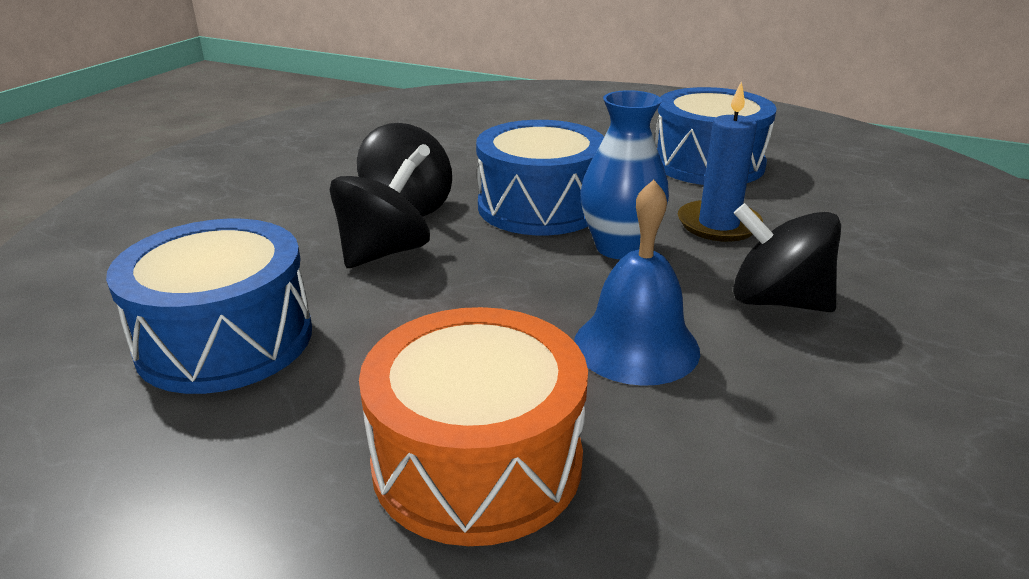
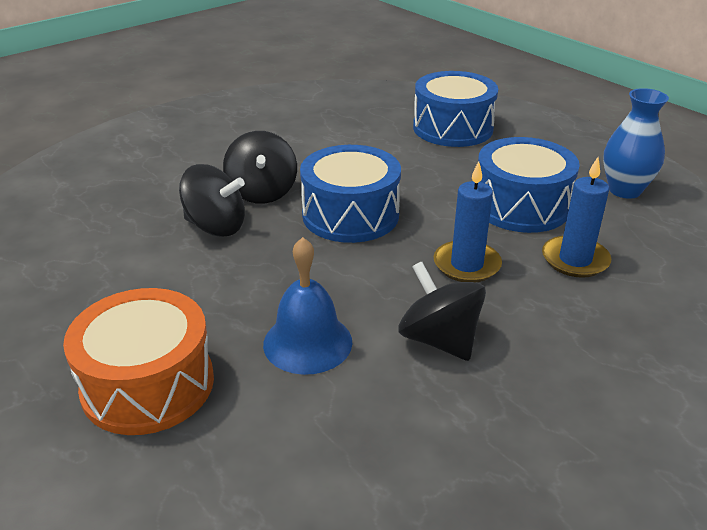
camera: 25 degrees right, 5 degrees up
(225, 340) = (82, 264): blue drum -> blue drum (453, 128)
(383, 253) = (216, 226): black spinning top -> black spinning top turned 45 degrees clockwise
(619, 248) = (372, 265): blue vase -> blue vase (624, 190)
(814, 197) = (575, 260): none -> blue candle

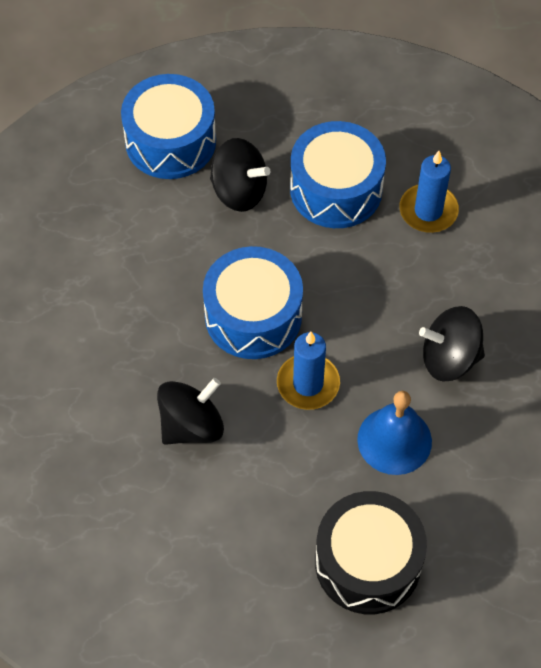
camera: 55 degrees left, 25 degrees up
(148, 384) = (368, 562): orange drum -> black drum
(262, 192) = (162, 361): black spinning top -> black spinning top (239, 191)
(466, 265) = (382, 282): blue candle -> blue candle (308, 384)
(624, 190) = (371, 103): blue vase -> none

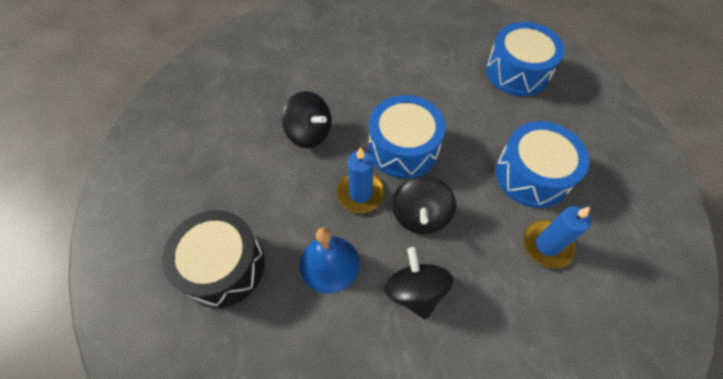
camera: 75 degrees right, 0 degrees up
(239, 191) = (498, 117): black spinning top -> black spinning top (420, 216)

